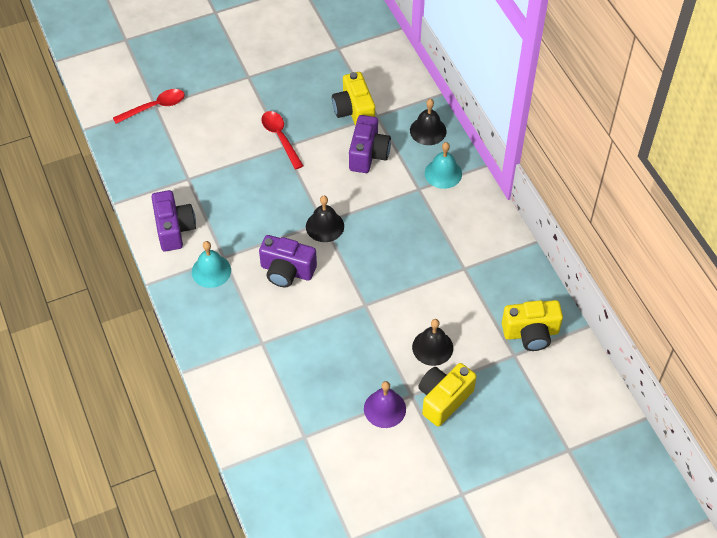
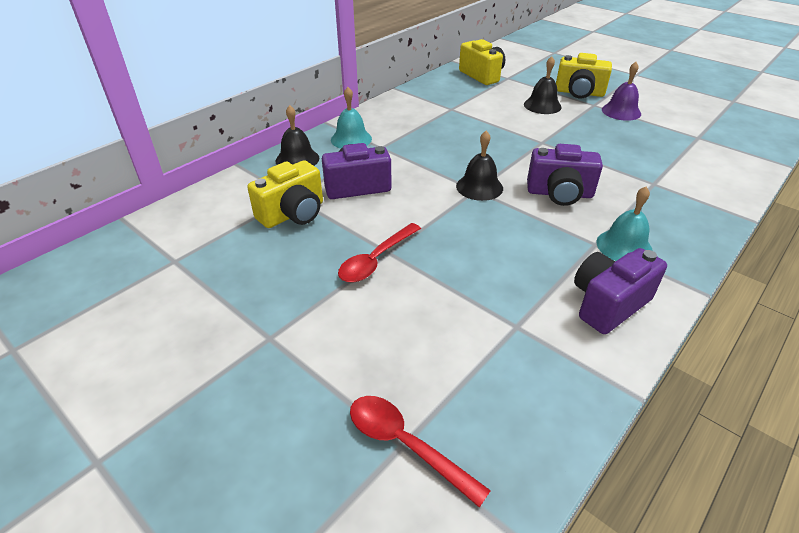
camera: 115 degrees left, 15 degrees down
(287, 271) = (559, 194): purple camera -> purple camera turned 105 degrees clockwise

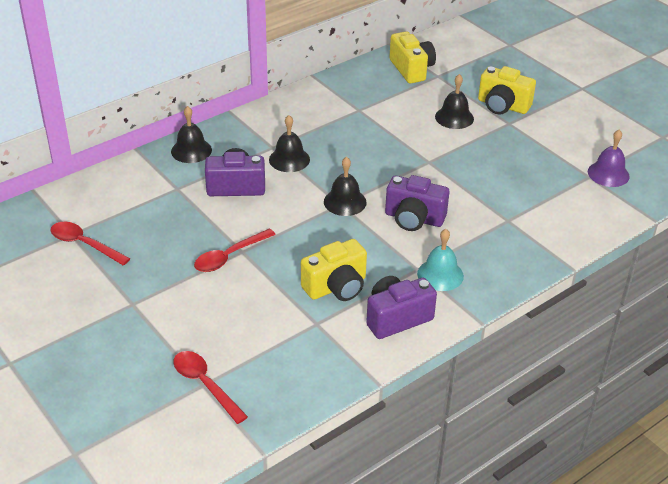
camera: 10 degrees right, 0 degrees up
(192, 271) = (84, 244): none -> red spoon
(293, 214) = (174, 206): yellow camera -> yellow camera (336, 287)
(351, 139) = (247, 134): turquoise bell -> none
(403, 155) = (289, 159): none -> black bell
(621, 111) = (531, 135): purple bell -> purple bell (608, 174)

